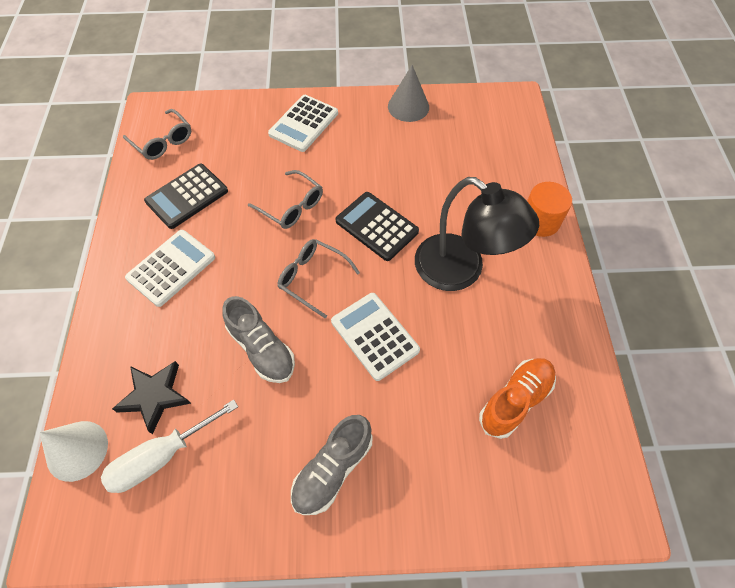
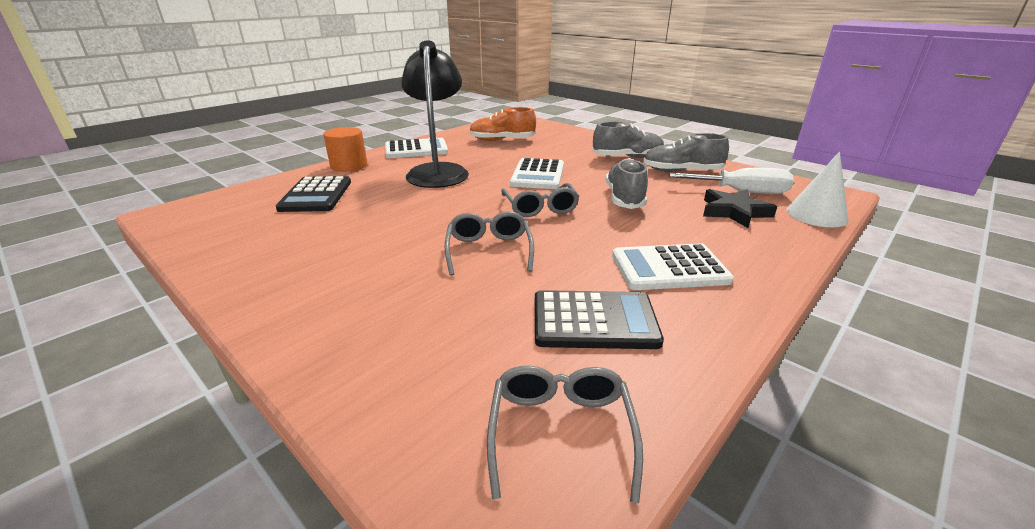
camera: 135 degrees left, 30 degrees down
(246, 471) = (681, 171): none -> grey shoe
(303, 124) = (342, 313): white calculator -> white calculator (416, 149)
(377, 226) = (445, 207): black calculator -> black calculator (316, 195)
(408, 106) = (230, 260): grey cone -> none

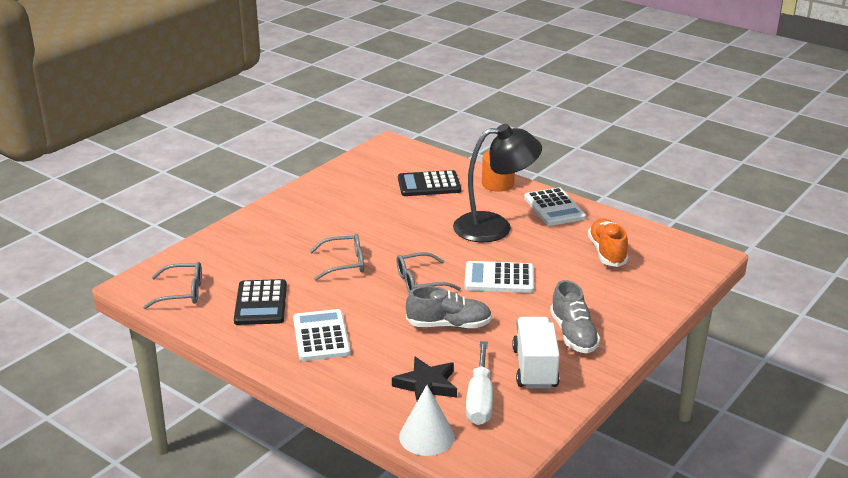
camera: 85 degrees right, 0 degrees up
(681, 171) = (535, 368): grey shoe -> white truck

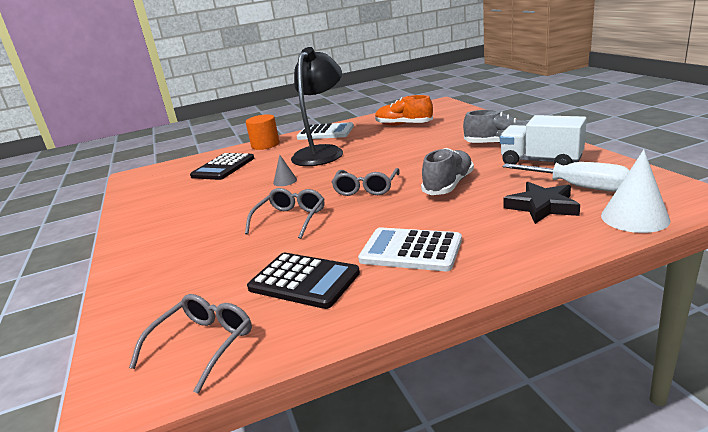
camera: 55 degrees left, 5 degrees down
(415, 232) = (285, 181): none -> grey cone
(499, 278) = (397, 159): white calculator -> none

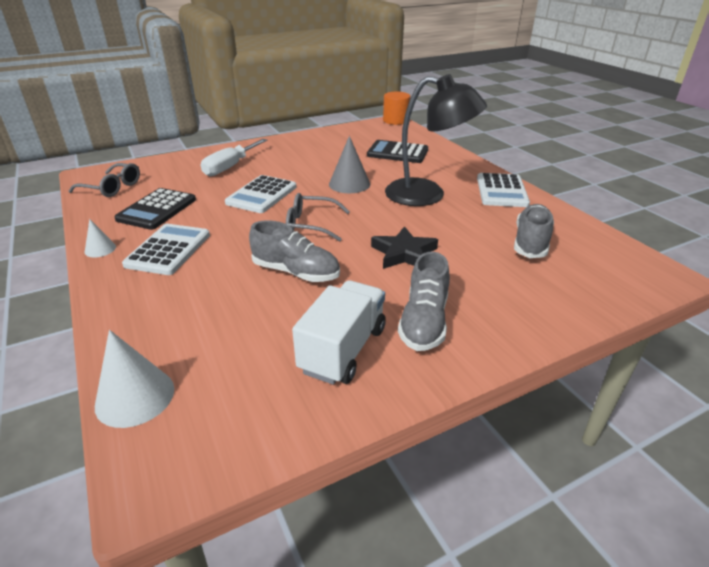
camera: 80 degrees right, 10 degrees up
(265, 145) = (460, 163): orange cylinder -> orange cylinder (396, 120)
(285, 181) = (349, 184): grey cone -> grey cone, size x1.77
(290, 219) = (261, 195): grey glasses -> white calculator
(403, 125) = (531, 242): orange shoe -> grey shoe
(408, 299) = (100, 249): none -> white cone
(542, 206) = (205, 330): black star -> black star (404, 253)
(579, 187) = (242, 369): white screwdriver -> white screwdriver (230, 167)

